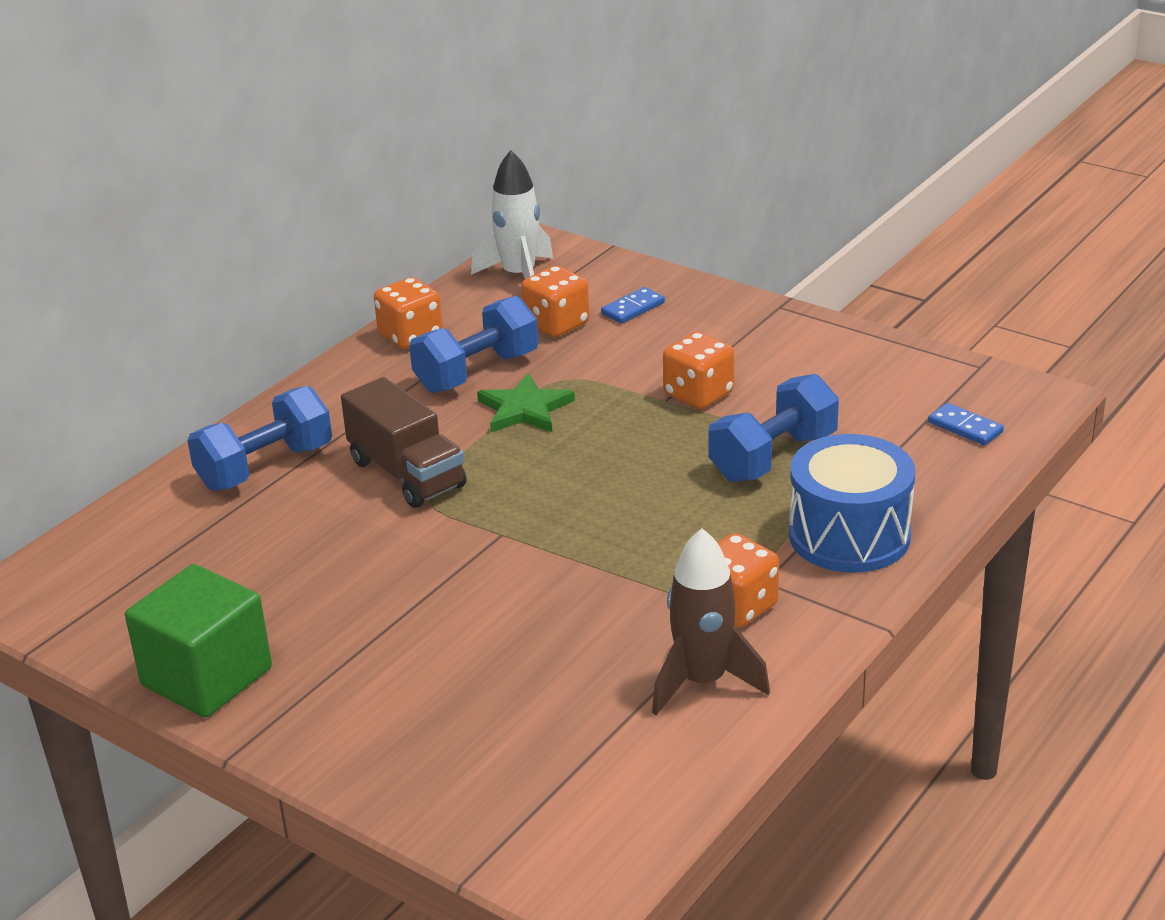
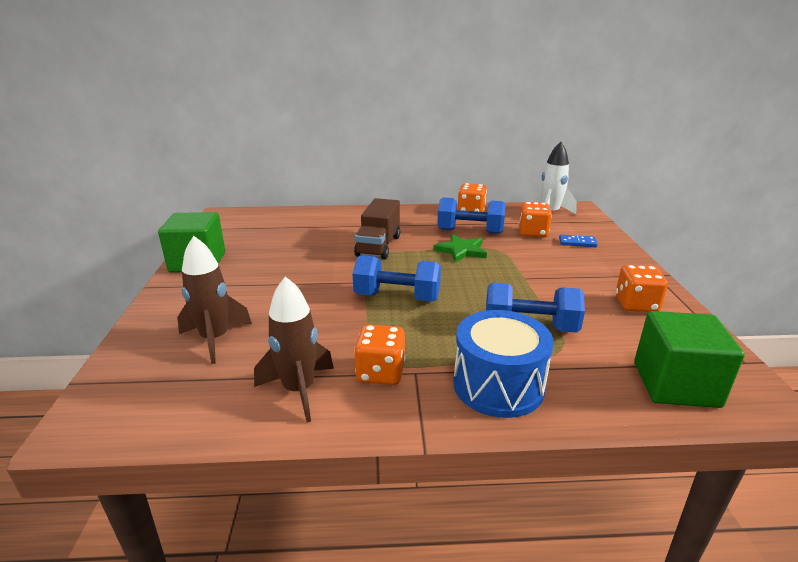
camera: 50 degrees right, 5 degrees down
(265, 467) = (346, 221): blue dumbbell -> blue dumbbell (397, 297)
(499, 719) = (215, 339): none -> brown rocket
(698, 394) = (544, 284): orange dice -> orange dice (636, 304)
(965, 427) = (675, 384): blue domino -> green cube

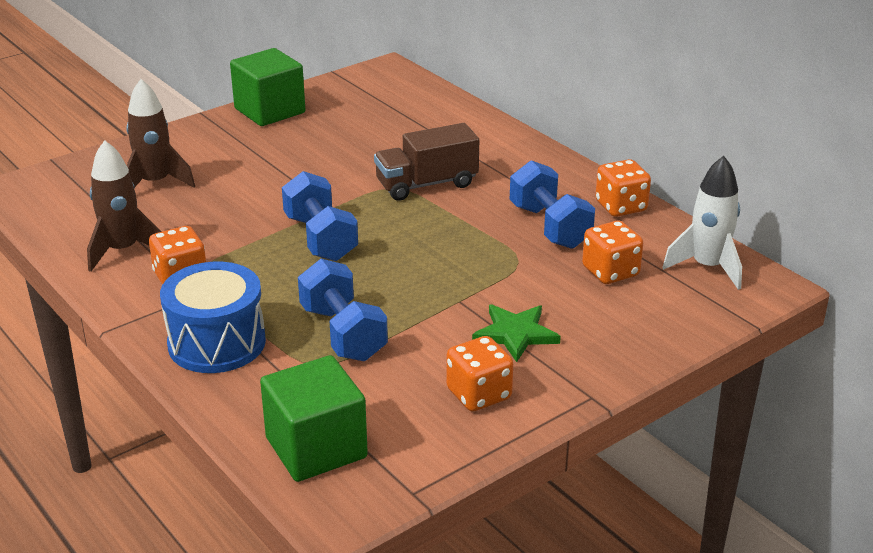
camera: 55 degrees right, 5 degrees up
(461, 250) = (483, 238): green star -> green star (515, 334)
(577, 243) = (623, 314): blue domino -> none

